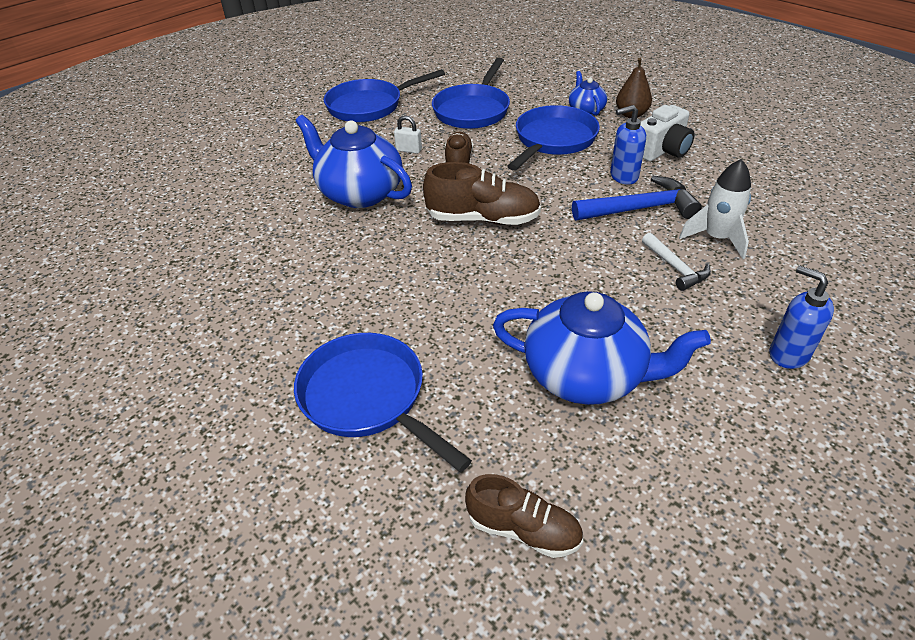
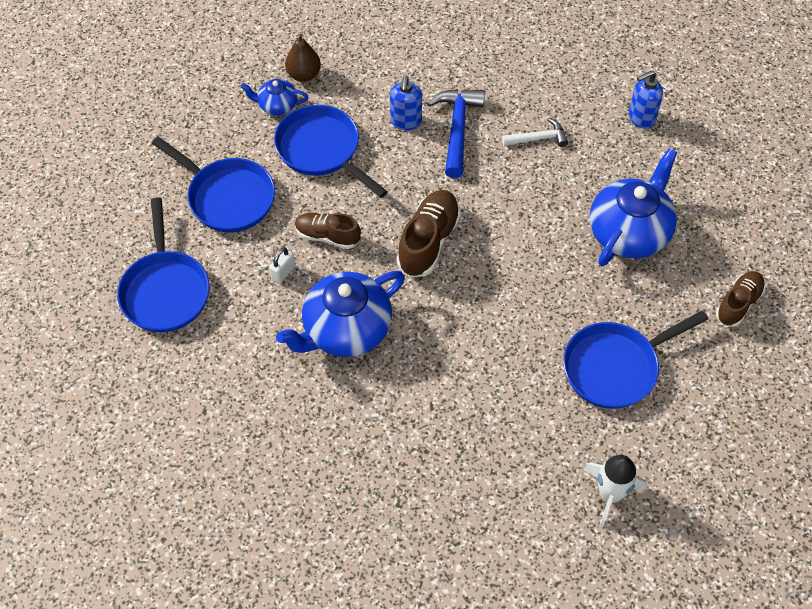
camera: 75 degrees left, 15 degrees up
(662, 151) = (378, 79): white camera -> none
(716, 238) = (513, 99): white rocket -> white rocket (610, 494)

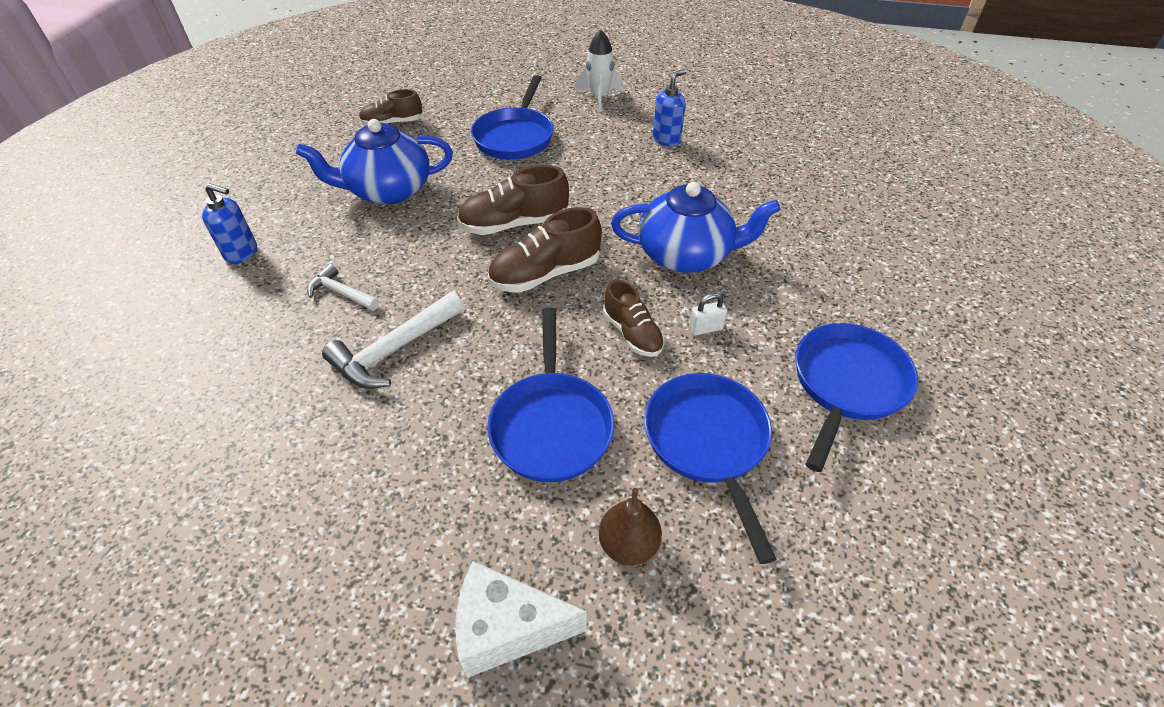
camera: 140 degrees left, 10 degrees down
(257, 62) = (507, 629): none -> white cheese
(277, 105) = (546, 527): blue teapot -> none
(304, 75) = (468, 550): brown pear -> brown pear (628, 545)
(406, 122) = (430, 393): blue soap dispenser -> blue soap dispenser (666, 139)
(457, 129) = (394, 350): blue hammer -> white hammer
(499, 269) = (514, 224): none -> brown shoe
(615, 367) = (515, 137): blue pan -> blue pan turned 90 degrees clockwise

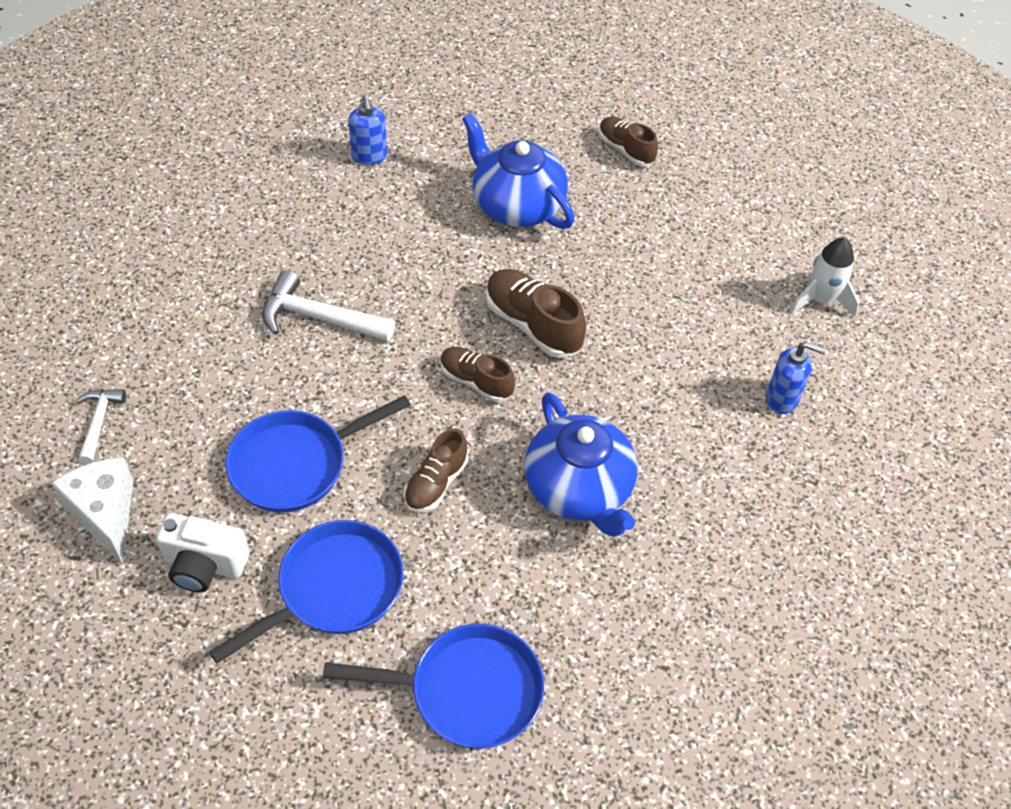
camera: 60 degrees right, 5 degrees up
(341, 293) = (363, 247): white hammer -> white hammer (99, 422)
(515, 137) = (679, 259): blue pan -> none
(545, 274) = (476, 381): brown shoe -> brown shoe, size x0.66
(628, 545) = (204, 565): brown pear -> white camera
(705, 328) = (477, 542): white padlock -> none

